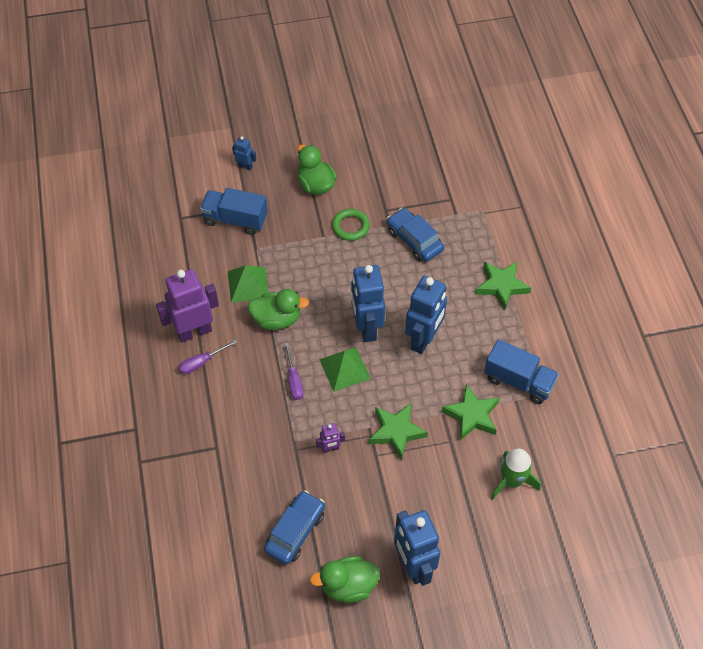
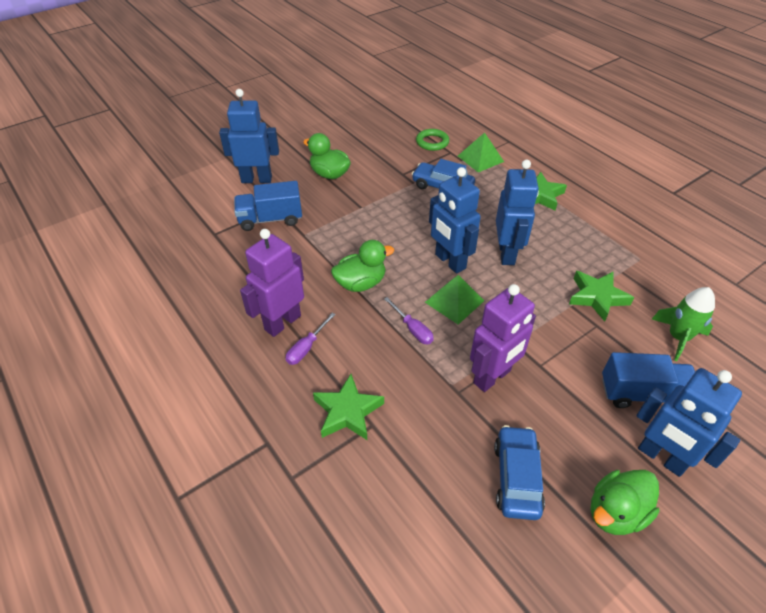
camera: 25 degrees left, 10 degrees down
(245, 166) = (256, 179): blue robot -> blue robot, size x2.19
(248, 284) = (314, 265): green pyramid -> green pyramid (480, 158)
(330, 448) = (492, 377): purple robot -> purple robot, size x2.19
(350, 226) = (380, 193): green ring -> green ring (432, 142)
(396, 432) = (543, 336): green star -> green star (347, 411)
(518, 381) = (611, 256): blue truck -> blue truck (642, 394)

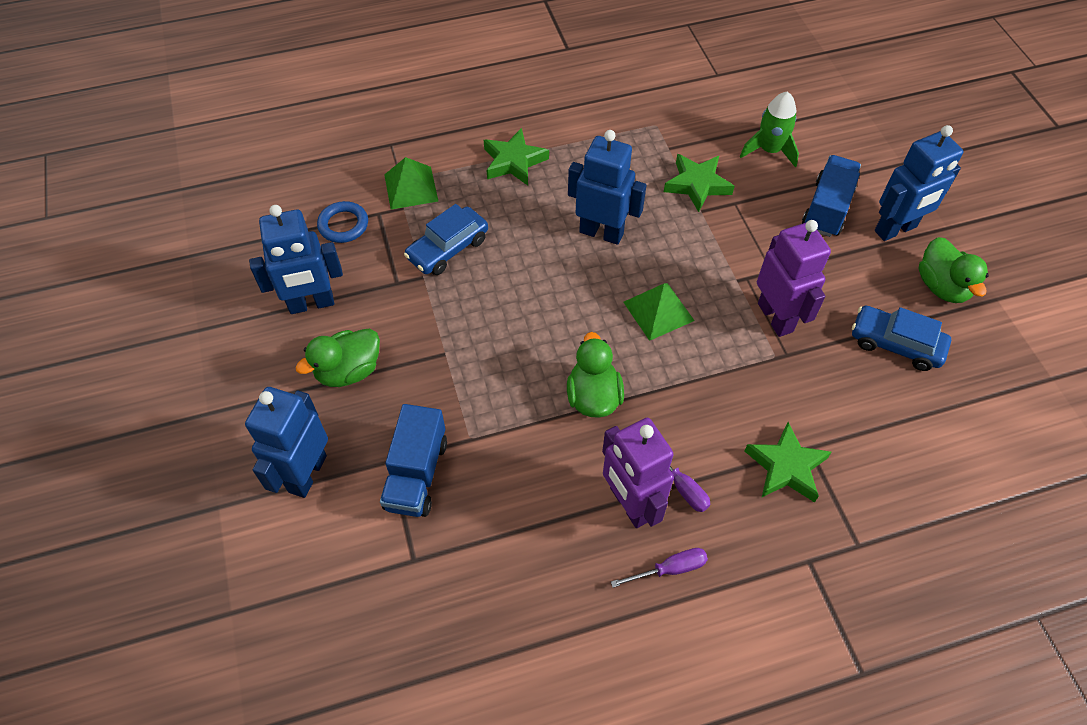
camera: 70 degrees left, 10 degrees up
(412, 329) = (687, 366): purple screwdriver -> purple screwdriver (669, 569)
(432, 142) = (343, 225): green ring -> blue ring
(450, 261) = (592, 292): blue robot -> blue robot (311, 304)

